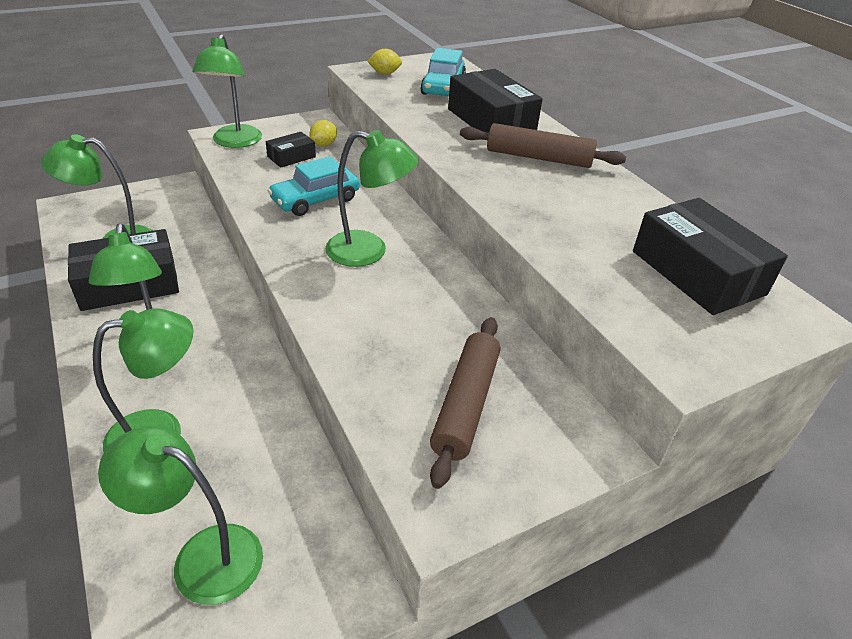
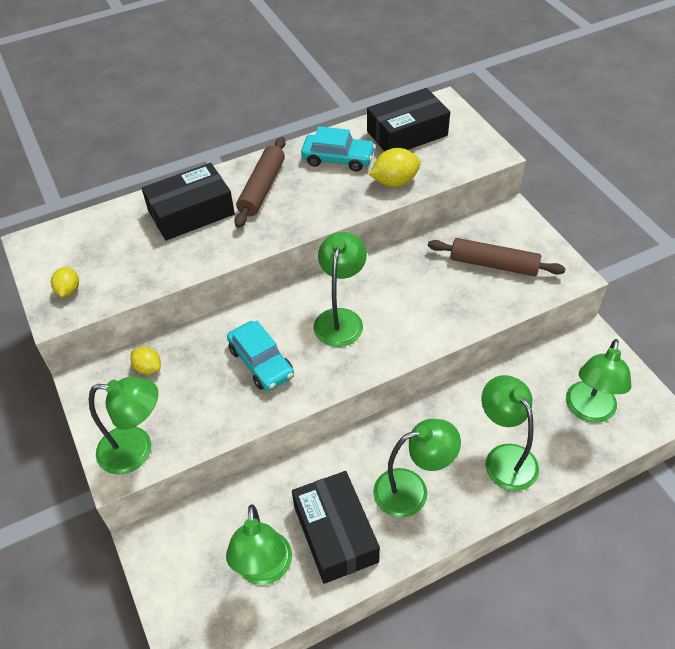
camera: 85 degrees left, 10 degrees up
(291, 157) = (174, 392): black box -> none
(443, 87) = (111, 244): turquoise car -> turquoise car (338, 159)
(575, 253) = (394, 182): none -> yellow lemon

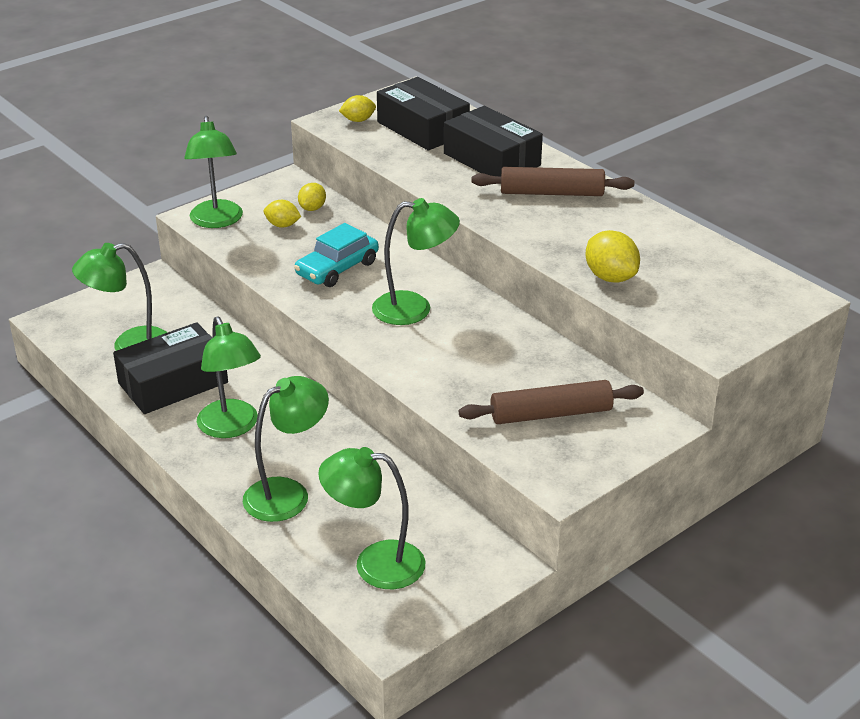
camera: 75 degrees right, 15 degrees down
(169, 395) = (282, 225): none -> yellow lemon
(338, 159) = (632, 233): turquoise car -> none
(407, 133) = (714, 276): black box -> black box (423, 128)
(493, 264) = (551, 414): brown rolling pin -> brown rolling pin turned 75 degrees clockwise

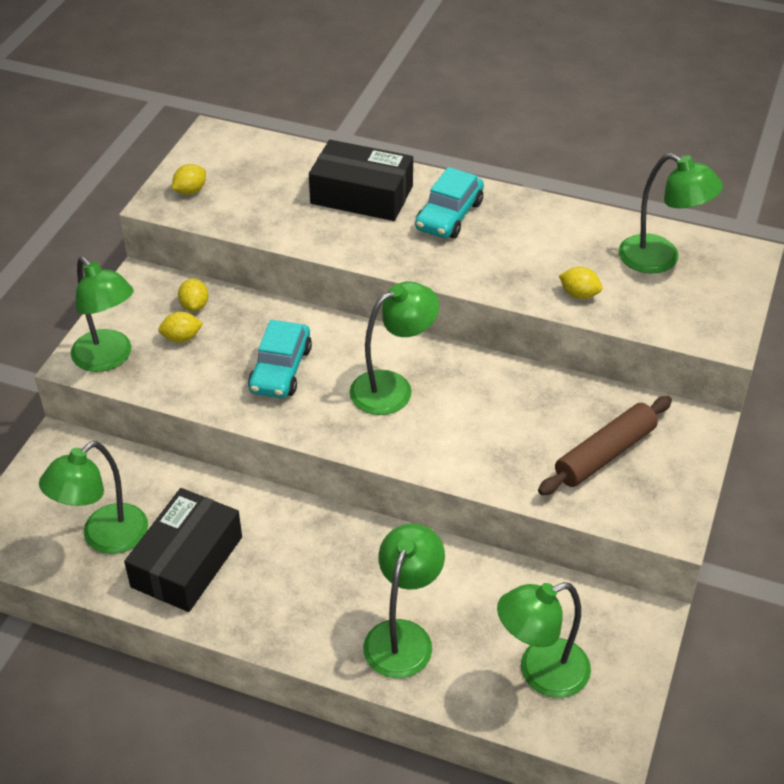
camera: 30 degrees left, 10 degrees up
(232, 427) = (289, 587): green lamp -> green lamp (660, 259)
(423, 128) = (263, 179): black box -> none
(551, 193) = (449, 216): brown rolling pin -> turquoise car
(610, 277) = (579, 294): yellow lemon -> yellow lemon, size x0.63

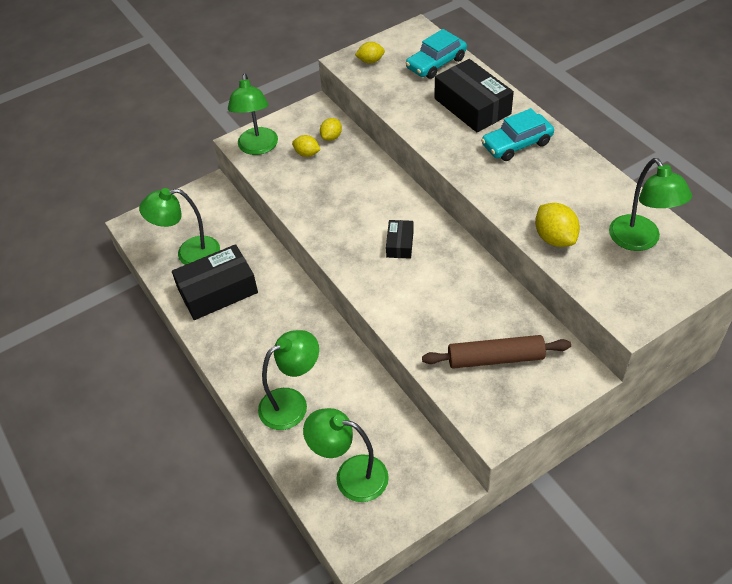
camera: 40 degrees right, 5 degrees up
(281, 369) = (344, 200): turquoise car -> turquoise car (436, 63)
(393, 387) = (400, 244): green lamp -> black box
(579, 294) = (554, 238): yellow lemon -> yellow lemon, size x1.58

